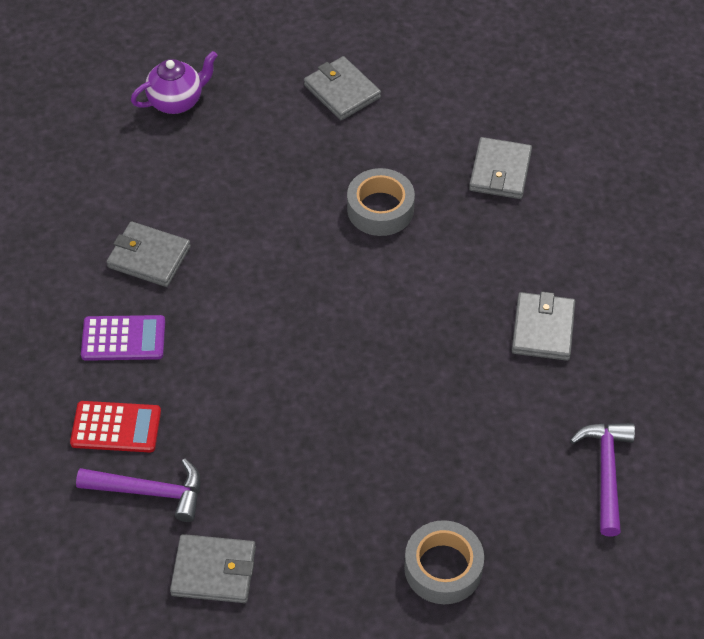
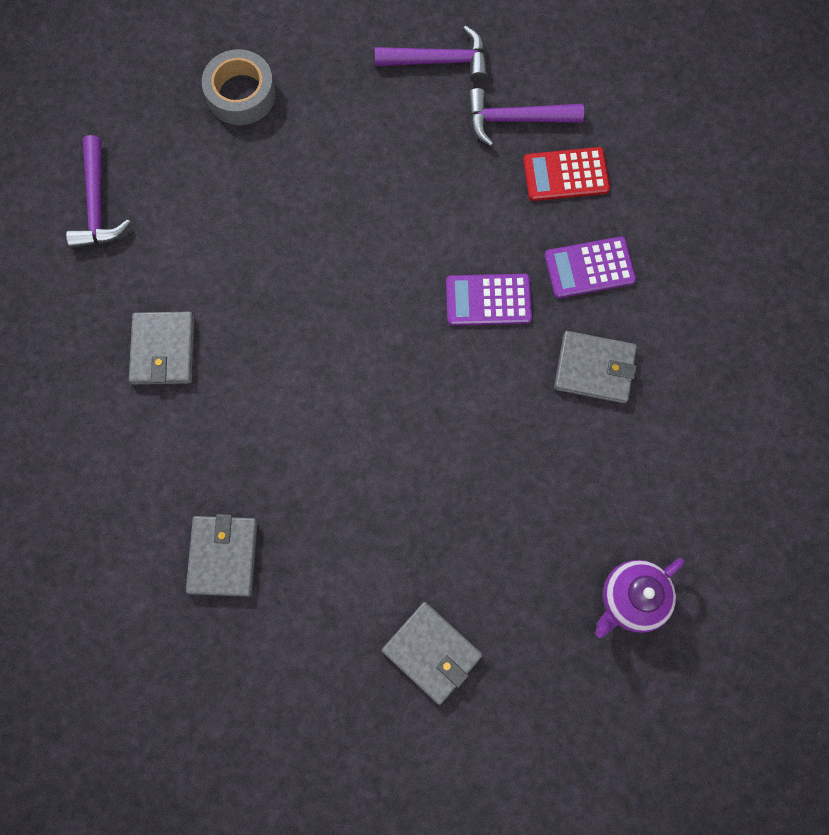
camera: 170 degrees right, 20 degrees up
(214, 571) = (439, 61): grey wallet -> purple hammer
(228, 325) = (488, 300): none -> purple calculator
(380, 209) = (355, 476): grey tape -> none

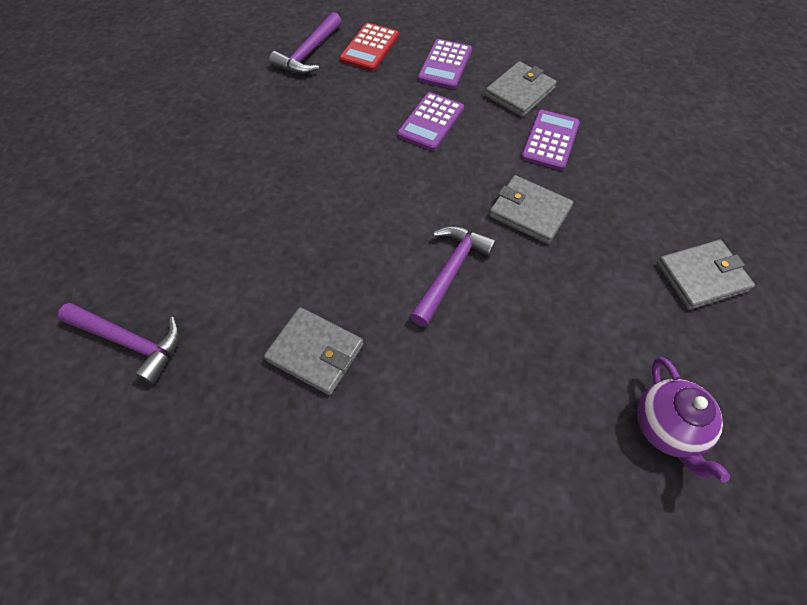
camera: 60 degrees left, 15 degrees down
(223, 556) = (546, 395): grey wallet -> grey wallet (529, 212)
(241, 94) = (136, 189): grey tape -> none
(439, 61) = (229, 70): purple hammer -> purple hammer (450, 272)
(536, 433) = (550, 140): none -> purple calculator
(631, 599) = (701, 144): purple teapot -> purple teapot (666, 428)

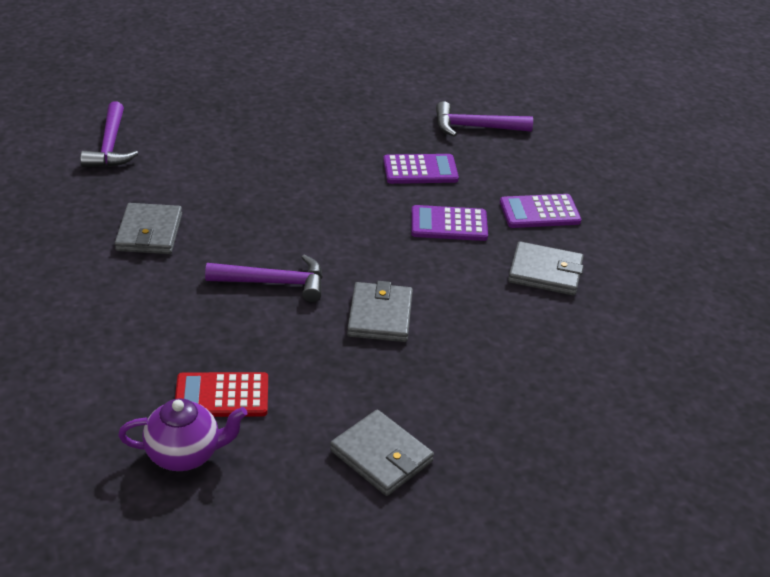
camera: 60 degrees right, 20 degrees down
(370, 48) = (518, 159): red calculator -> red calculator (222, 396)
(550, 140) = (491, 309): purple calculator -> purple calculator (420, 170)
(666, 428) = (185, 454): purple teapot -> purple teapot turned 150 degrees counterclockwise

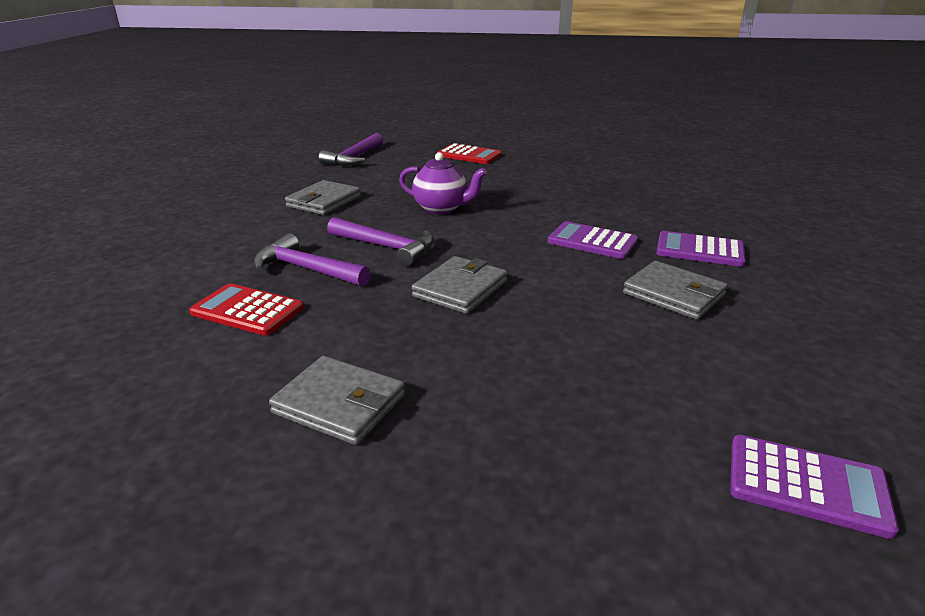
camera: 30 degrees right, 10 degrees down
(185, 454) = (158, 345): purple teapot -> purple teapot (441, 208)
(239, 112) = (469, 155): none -> red calculator
(381, 456) = (339, 404): grey wallet -> grey wallet turned 45 degrees counterclockwise
(420, 170) = (594, 205): purple calculator -> purple calculator (807, 485)
(475, 127) = (672, 189): purple hammer -> purple hammer (307, 269)

